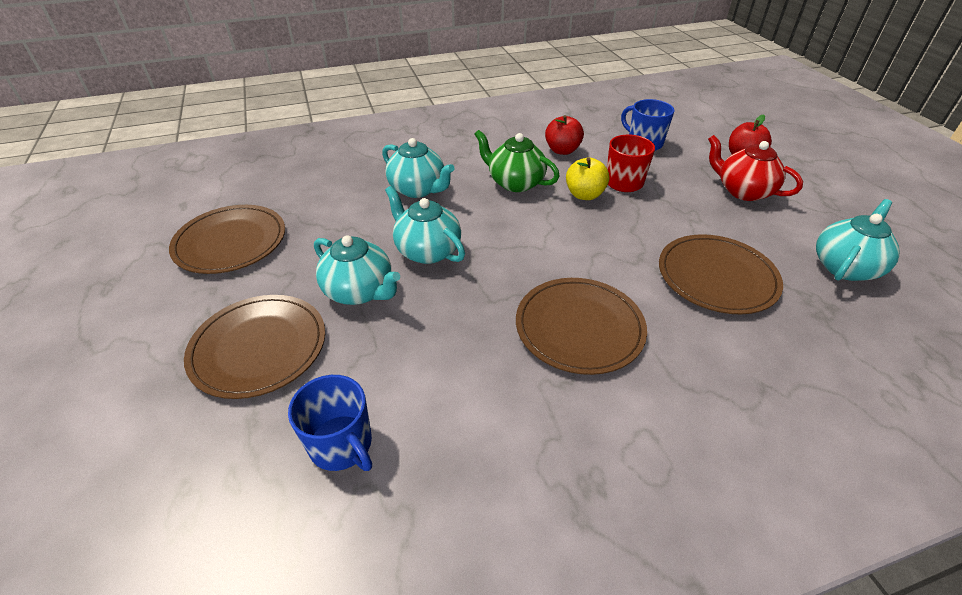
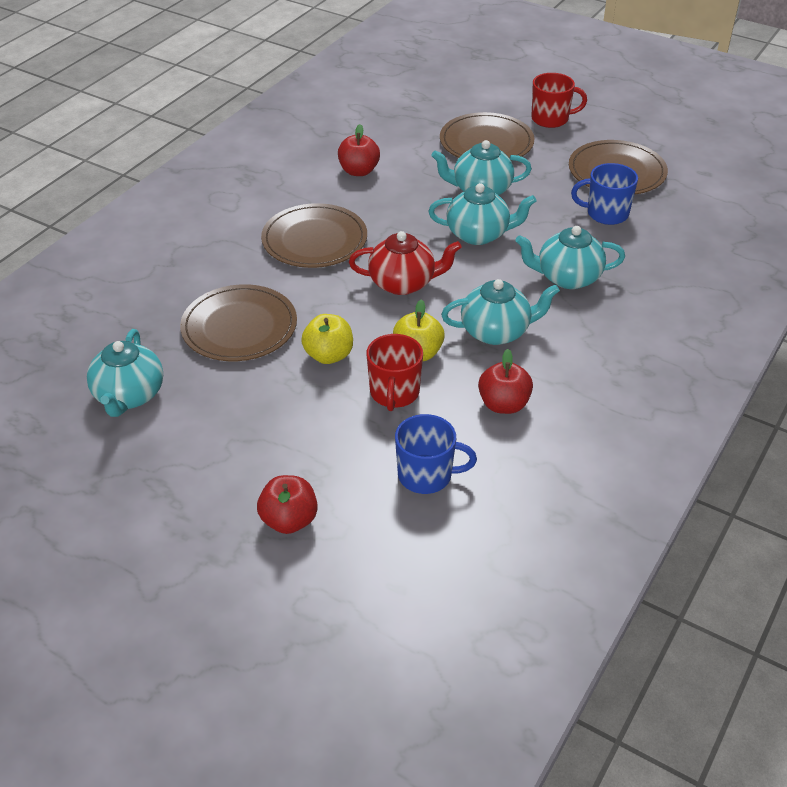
camera: 140 degrees right, 0 degrees up
(149, 337) = (551, 119): none -> red mug
(341, 445) = (381, 136): blue mug -> blue mug (606, 213)
(439, 397) = (359, 171): none -> red apple
(515, 183) = (496, 332): green teapot -> turquoise teapot
(652, 222) = (328, 355): none -> yellow apple
(743, 191) = (262, 451): red teapot -> red teapot (403, 283)

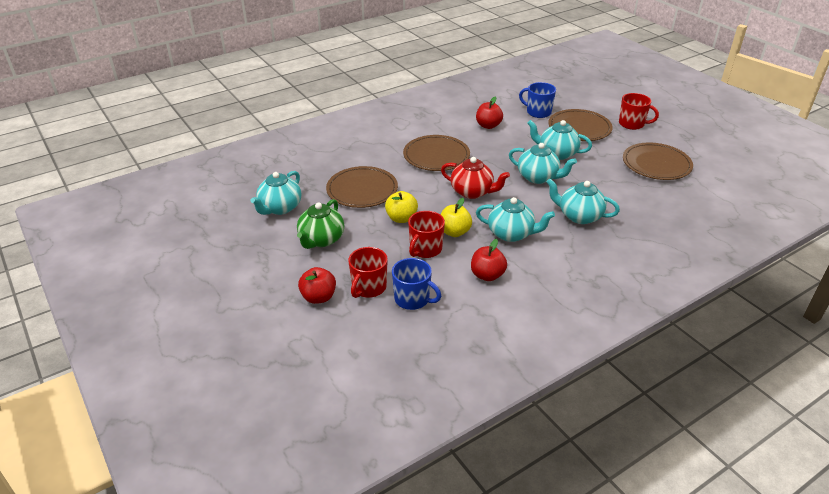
camera: 25 degrees right, 5 degrees down
(230, 427) = (321, 240): none -> green teapot
(352, 480) = (368, 288): none -> red mug
(606, 213) = (632, 186): blue mug -> blue mug (538, 112)

